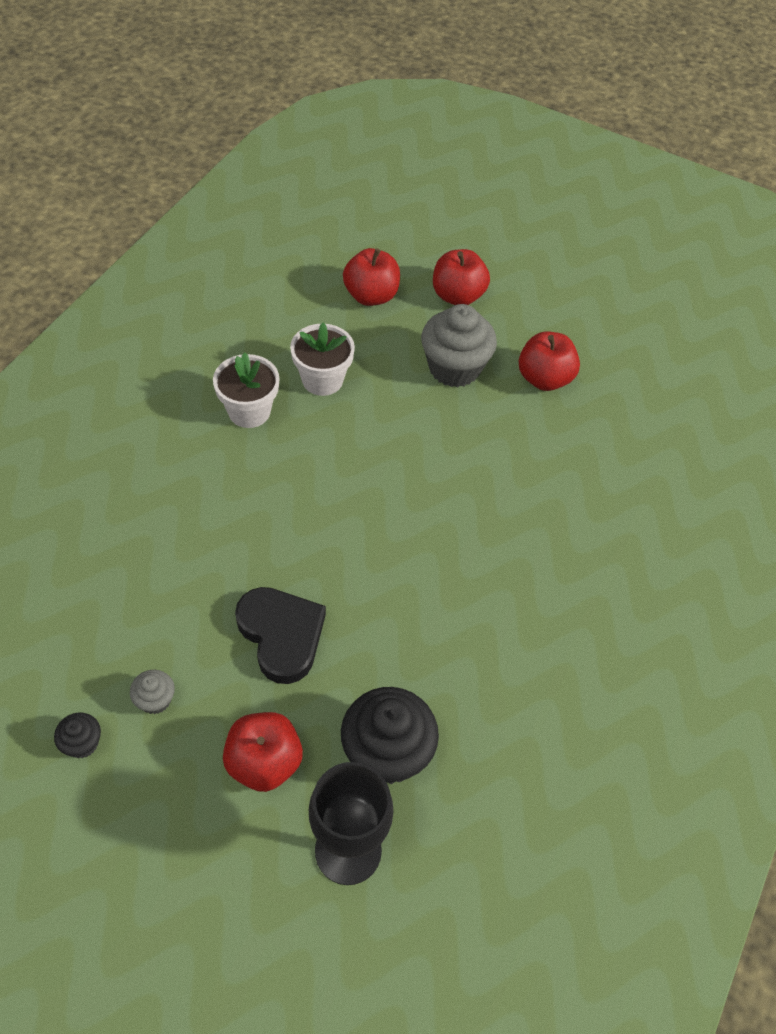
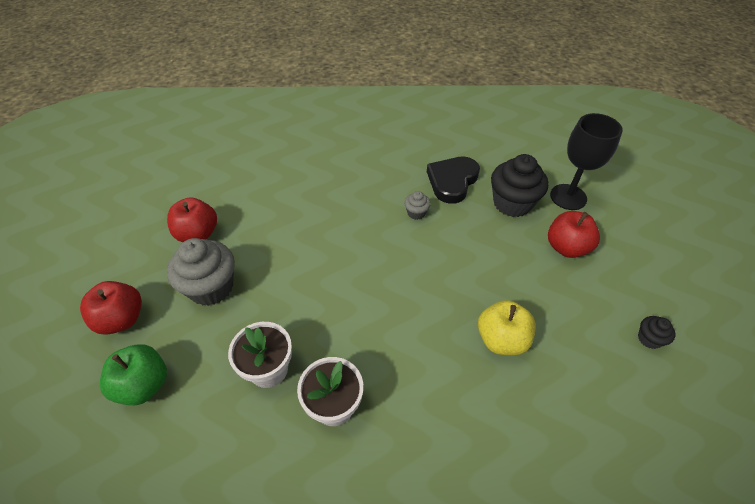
camera: 115 degrees left, 5 degrees down
(155, 700) = (590, 318): grey cupcake -> grey cupcake (416, 213)
(203, 586) = (501, 339): none -> yellow apple
(281, 635) = (494, 278): black heart -> black heart (452, 181)
(371, 296) = (144, 385): red apple -> green apple

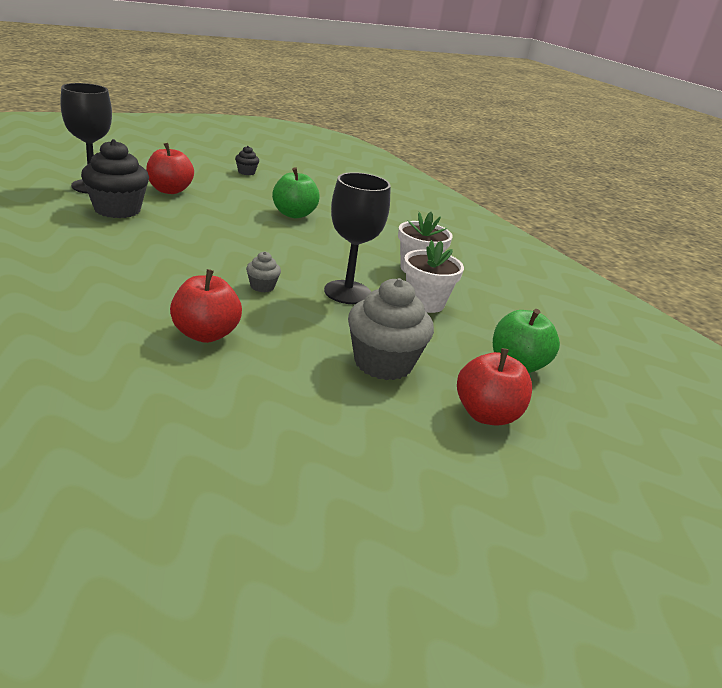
camera: 125 degrees left, 20 degrees down
(198, 234) = (316, 406): red apple -> red apple (205, 334)
(314, 311) = (347, 292): none -> black goblet
(416, 213) = (164, 255): grey cupcake -> grey cupcake (262, 286)
(452, 181) = (92, 239): black heart -> none
(501, 339) = (294, 214): yellow apple -> green apple

